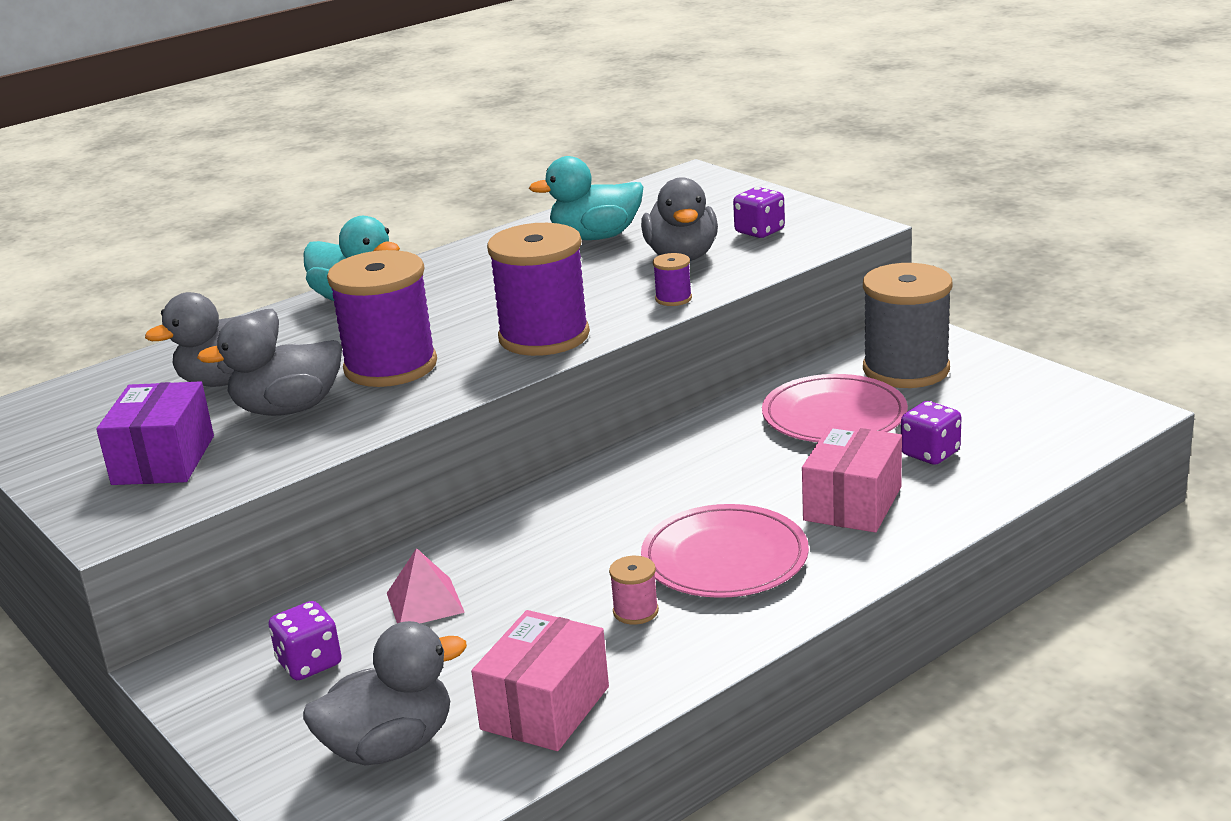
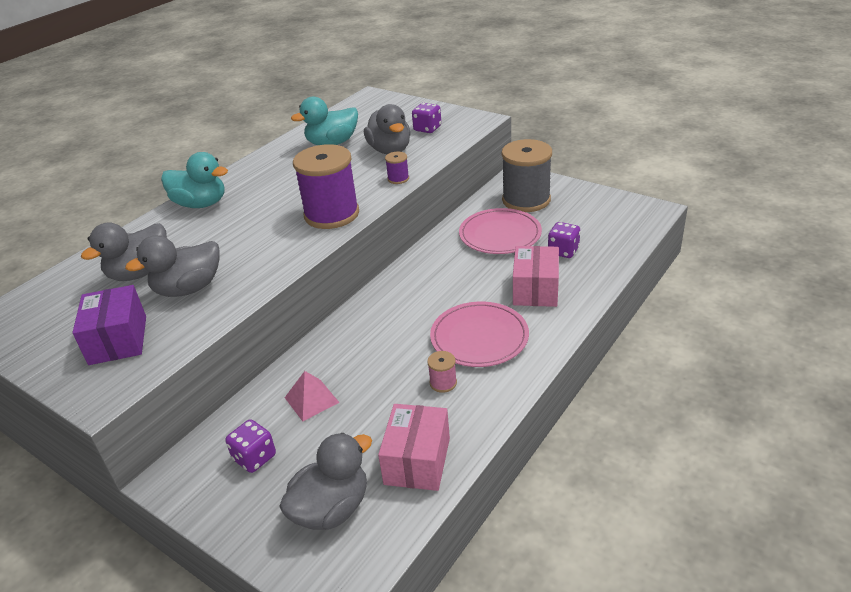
camera: 15 degrees left, 10 degrees up
(390, 366) = (243, 248): purple spool -> none

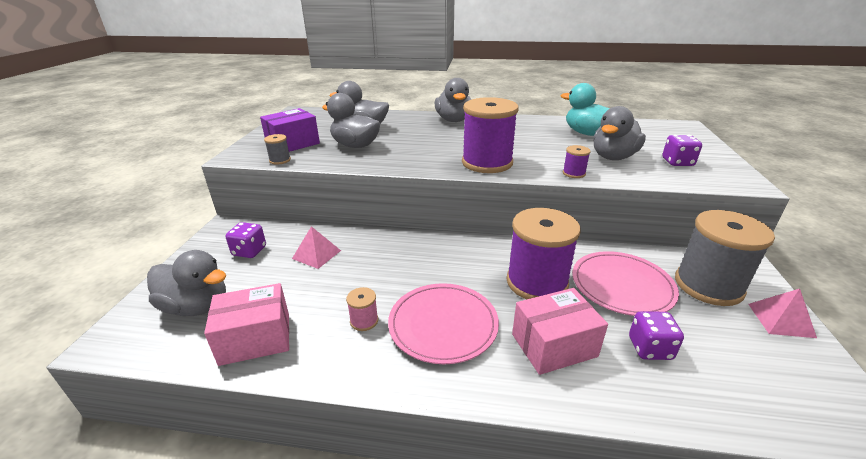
camera: 60 degrees right, 5 degrees down
(162, 356) = (280, 160): none -> grey spool
(201, 204) = (453, 120): turquoise duck -> grey duck
(466, 272) = (537, 282): none -> purple spool
(572, 192) = (781, 320): none -> pink pyramid

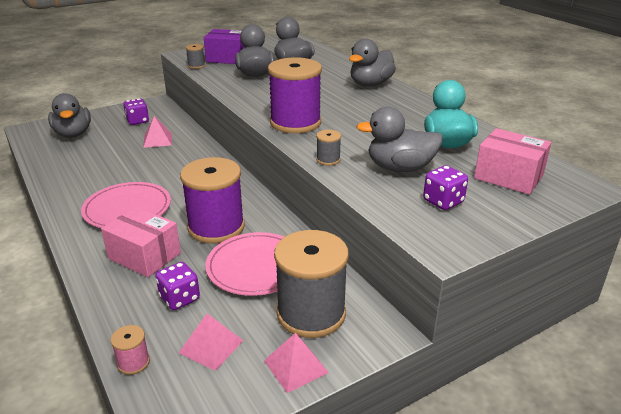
camera: 50 degrees right, 0 degrees up
(255, 338) = (62, 160): pink box -> pink box (508, 177)
(364, 321) = (106, 183): pink spool -> pink spool (133, 362)
(574, 173) = (328, 160): purple spool -> grey spool
(739, 356) = (211, 346): none -> pink pyramid

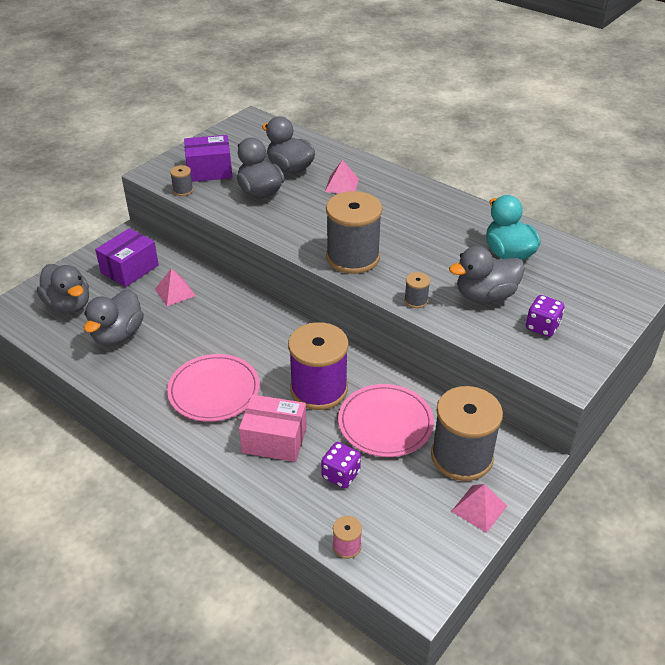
camera: 20 degrees left, 10 degrees up
(137, 121) = (130, 269): purple dice -> purple box
(211, 346) = (400, 512): pink pyramid -> pink pyramid (342, 185)
(295, 123) = (353, 257): purple spool -> grey spool
(370, 84) = (390, 184): grey duck -> grey duck (118, 335)
(508, 177) = (579, 284): pink box -> none

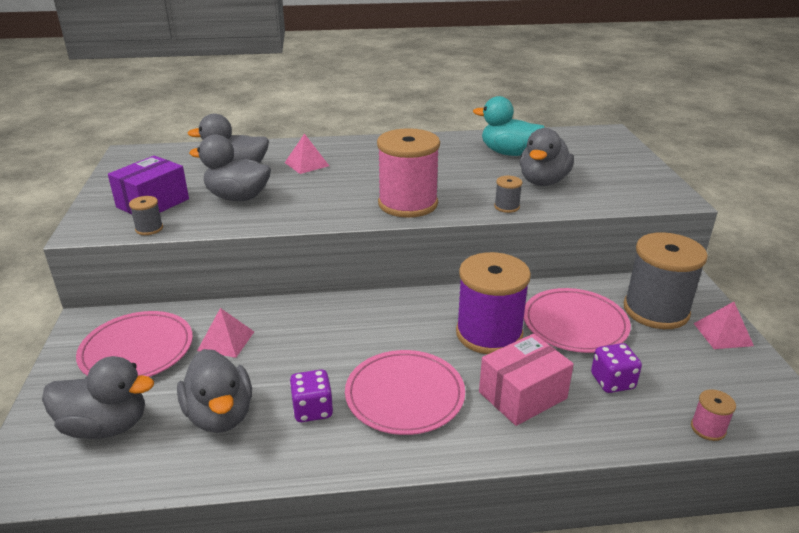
camera: 45 degrees left, 10 degrees down
(130, 269) = (137, 350): purple box -> pink plate
(353, 257) = (408, 204): grey spool -> pink spool
(542, 327) = (609, 181): purple dice -> purple dice (312, 410)

